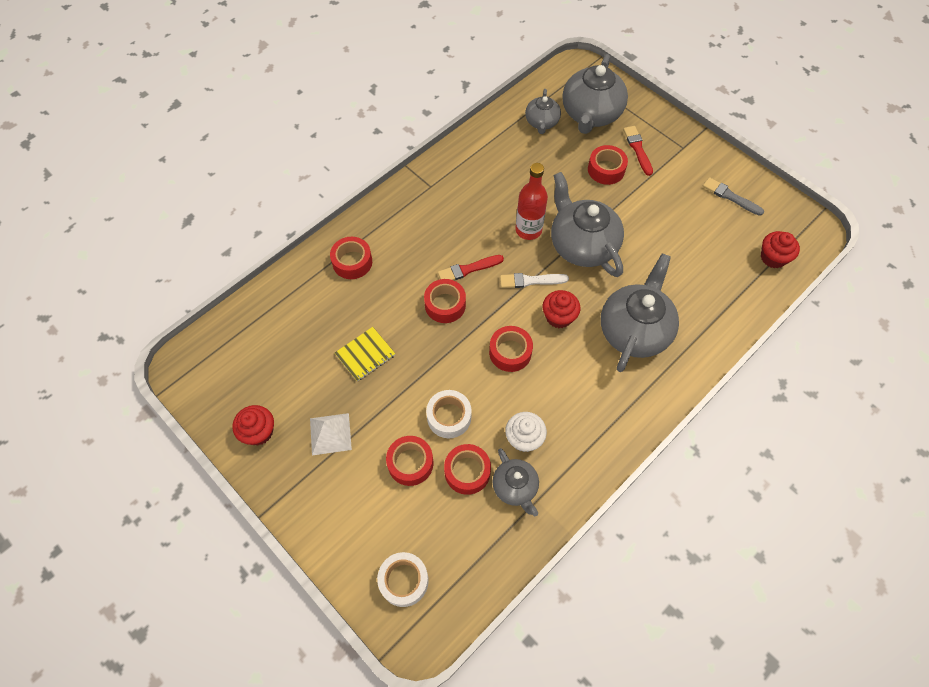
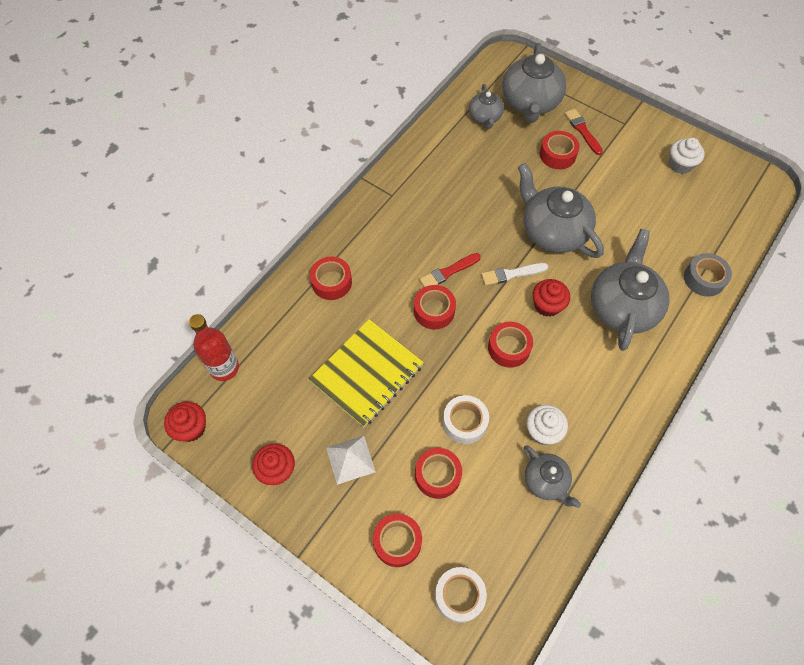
camera: 10 degrees left, 0 degrees up
(365, 355) = (366, 373): yellow notebook -> yellow notebook, size x1.87
(467, 472) = (495, 474): red tape -> red tape (397, 542)
(528, 230) = (497, 224): red bottle -> red bottle (224, 368)
(726, 315) = (704, 279): none -> grey tape
(730, 196) = (680, 164): grey brush -> white cupcake
(773, 257) = (734, 217): red cupcake -> red cupcake (191, 428)

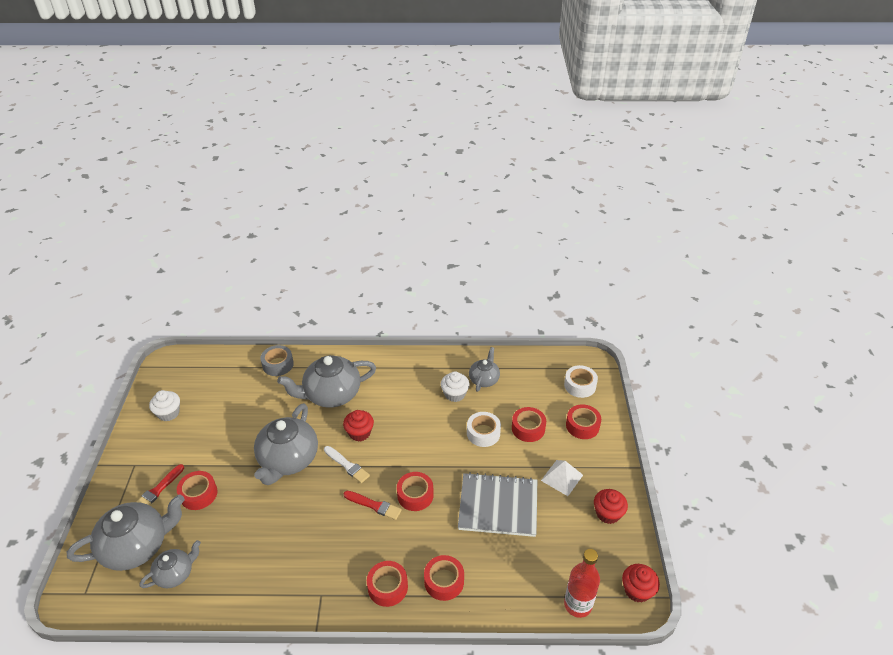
camera: 125 degrees left, 20 degrees down
(366, 373) = (498, 506): yellow notebook -> grey notebook
(509, 348) = (410, 437): red tape -> red tape (387, 587)

